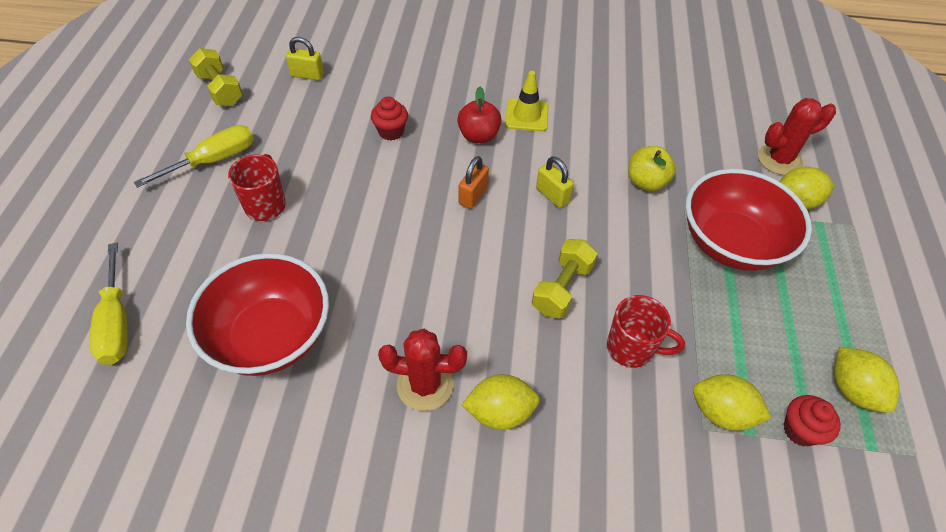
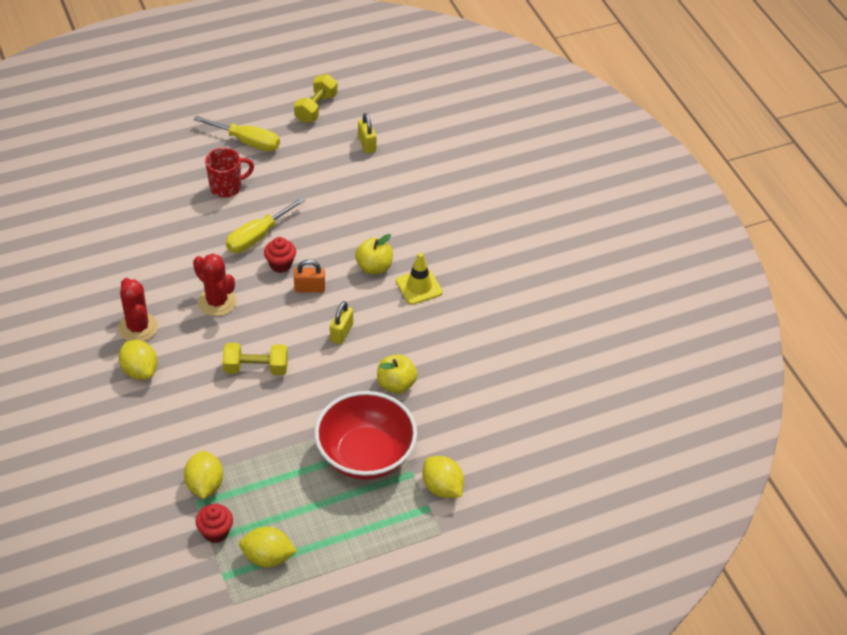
camera: 60 degrees right, 5 degrees down
(116, 322) = (98, 171): yellow screwdriver -> yellow screwdriver (257, 237)
(271, 336) = (129, 241): red bowl -> none
(391, 131) = (341, 217): red cupcake -> red cupcake (280, 264)
(478, 136) = (374, 267): red apple -> yellow apple
(631, 348) = (228, 422): red mug -> none
(779, 159) = (488, 466): red cactus -> red cactus (217, 302)
(852, 390) = (268, 557): yellow lemon -> yellow lemon turned 60 degrees clockwise

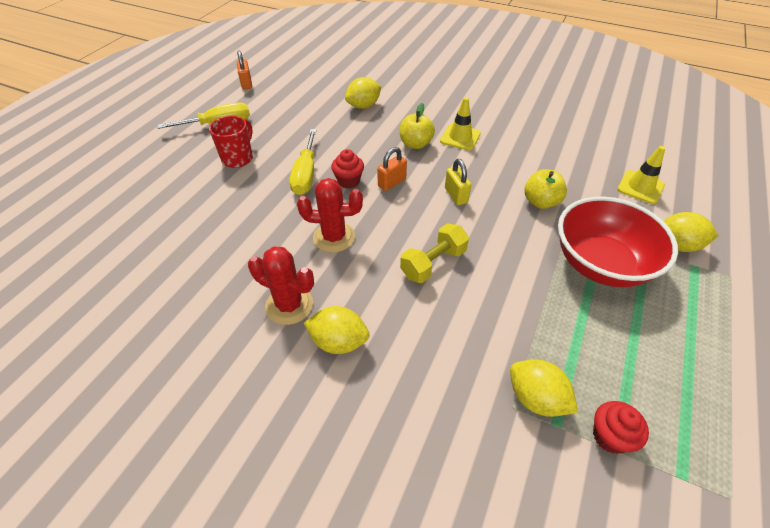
camera: 40 degrees left, 0 degrees up
(268, 557) = (679, 417): yellow lemon -> yellow lemon (363, 106)
(316, 108) = (246, 84): yellow dumbbell -> orange padlock
(367, 144) = (309, 85): yellow padlock -> none
(494, 433) = (640, 187): none -> yellow traffic cone

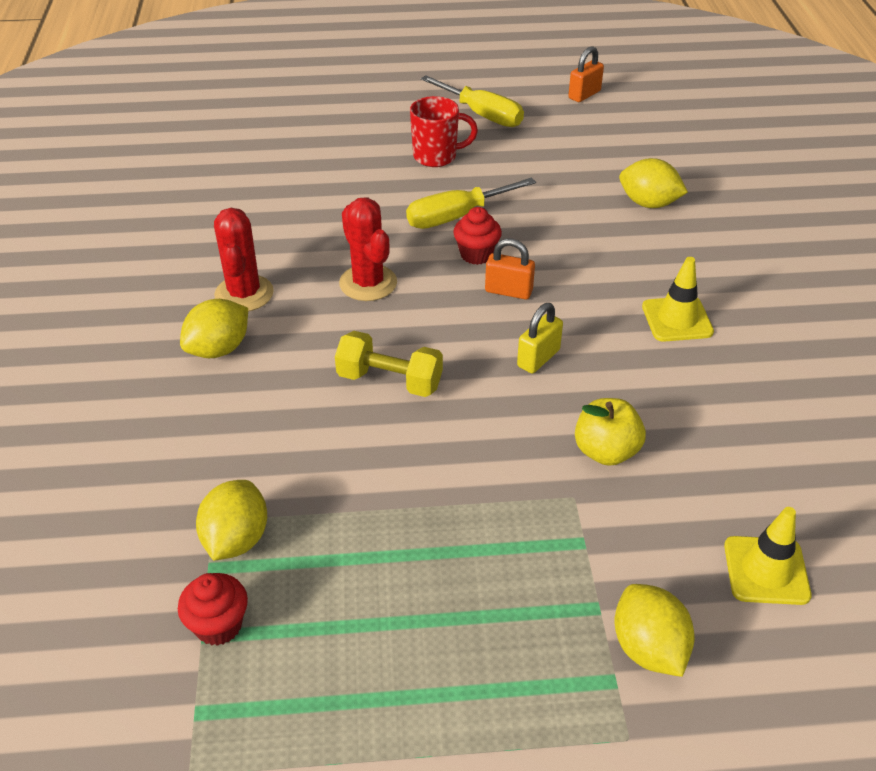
camera: 60 degrees right, 5 degrees down
(338, 342) = (219, 349): yellow lemon -> yellow lemon turned 60 degrees clockwise
(415, 144) = (613, 282): yellow apple -> none
(601, 264) = (522, 554): red bowl -> none

